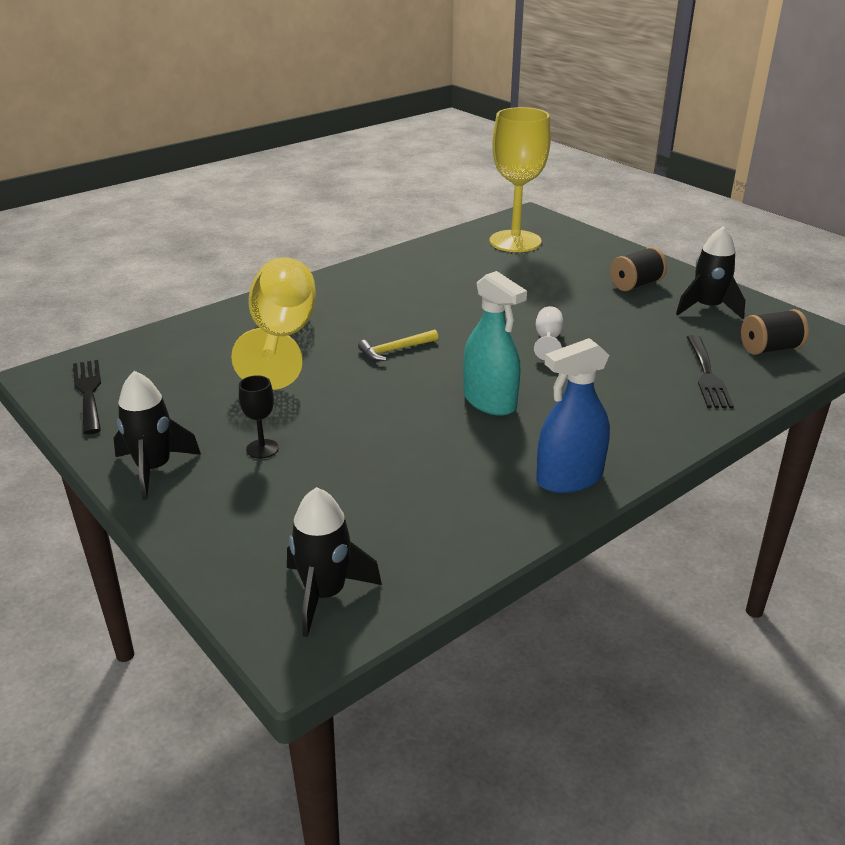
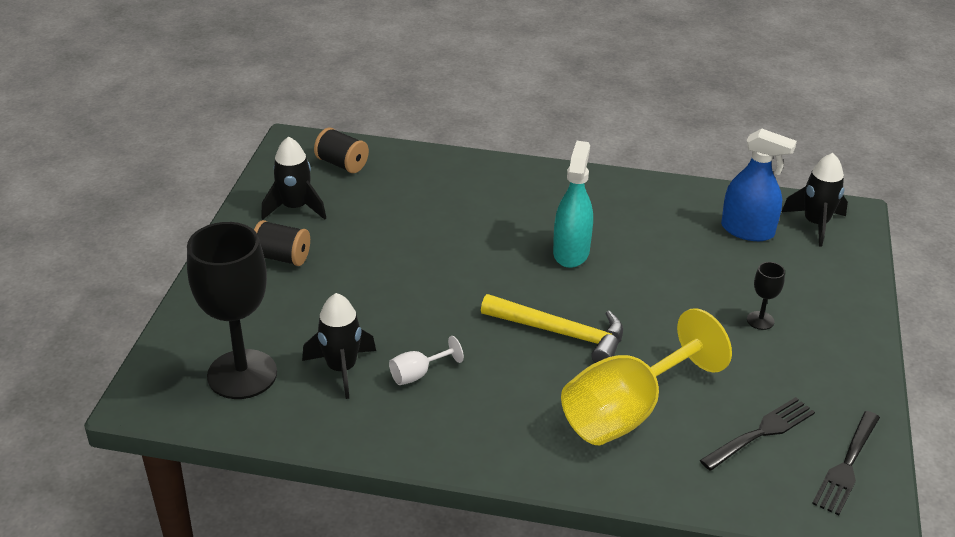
camera: 130 degrees left, 5 degrees up
(154, 469) = (847, 354): black rocket -> black rocket (341, 369)
(395, 350) = (561, 333): yellow hammer -> yellow hammer, size x1.78
(515, 241) = (242, 374): yellow goblet -> black goblet
(548, 340) = (447, 263): white goblet -> white goblet (418, 374)
(569, 478) = (611, 189): blue spray bottle -> blue spray bottle (747, 230)
(707, 375) = (416, 178): black fork -> black fork (761, 432)

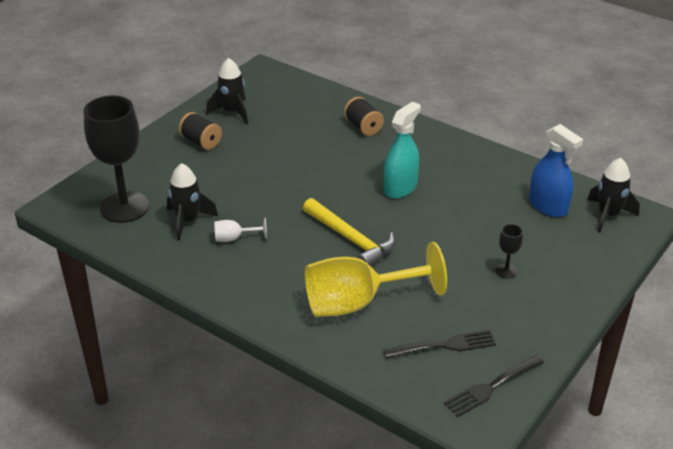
camera: 25 degrees right, 0 degrees up
(342, 164) = (284, 91): black spool -> black spool (363, 127)

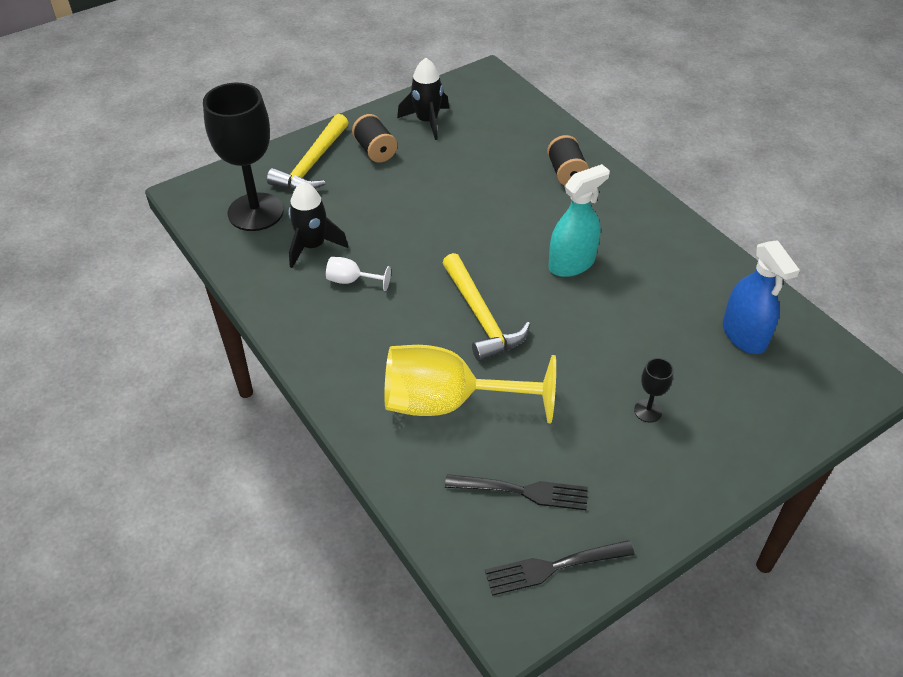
camera: 20 degrees right, 10 degrees up
(153, 162) = (312, 164): none -> yellow hammer
(608, 215) = (817, 368): black rocket -> none

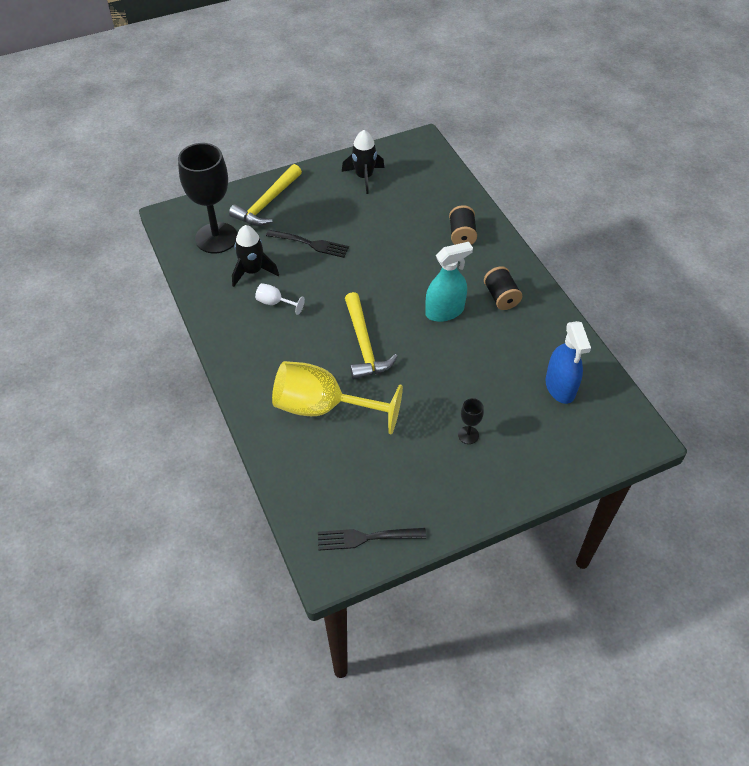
camera: 10 degrees right, 5 degrees up
(375, 150) = (318, 197): black spool -> black spool (501, 297)
(523, 491) = (359, 481): black fork -> black fork (310, 244)

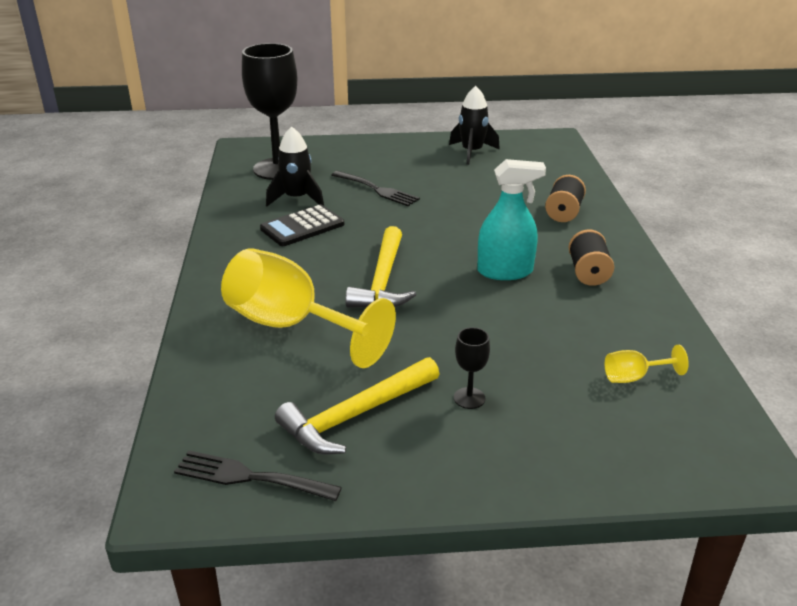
camera: 20 degrees right, 20 degrees down
(267, 203) = (351, 154): yellow hammer -> yellow hammer (355, 415)
(275, 303) = (302, 227): white goblet -> black calculator
(560, 387) = (634, 377): blue spray bottle -> yellow goblet

